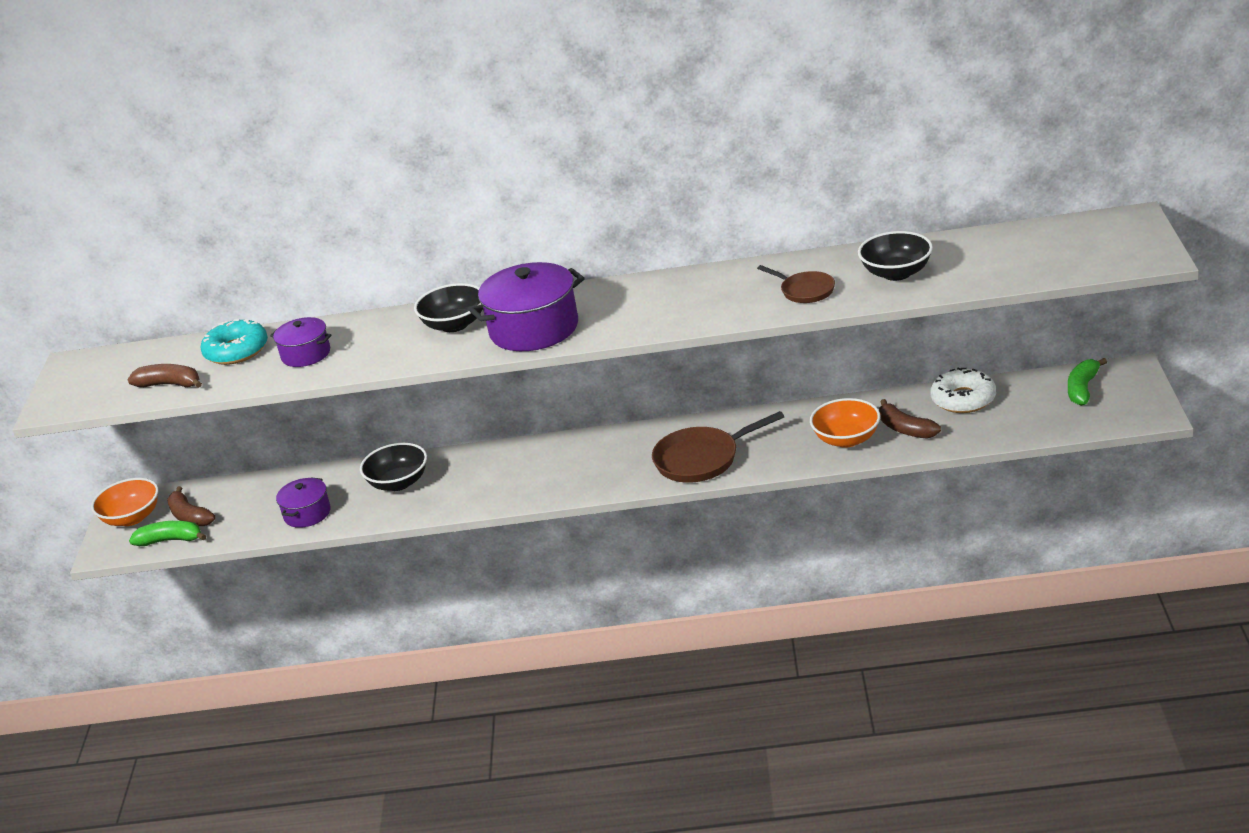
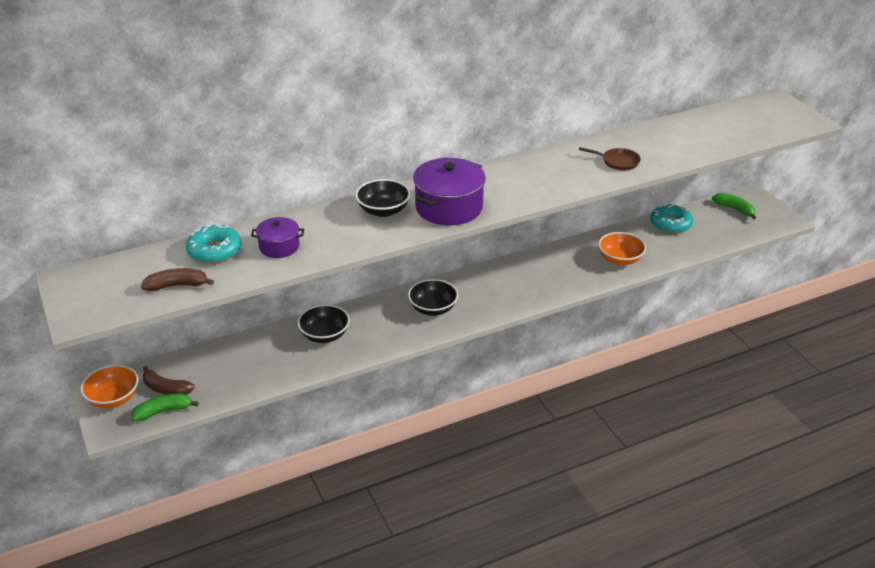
camera: 30 degrees left, 5 degrees up
(307, 513) = (267, 370): purple pot -> none
(702, 459) = (536, 286): brown pan -> none
(896, 273) = (666, 145): black bowl -> black bowl (433, 309)
(905, 429) = (651, 248): brown banana -> none
(963, 399) = (670, 224): white donut -> turquoise donut
(1082, 389) = (734, 209): green banana -> green banana turned 135 degrees clockwise

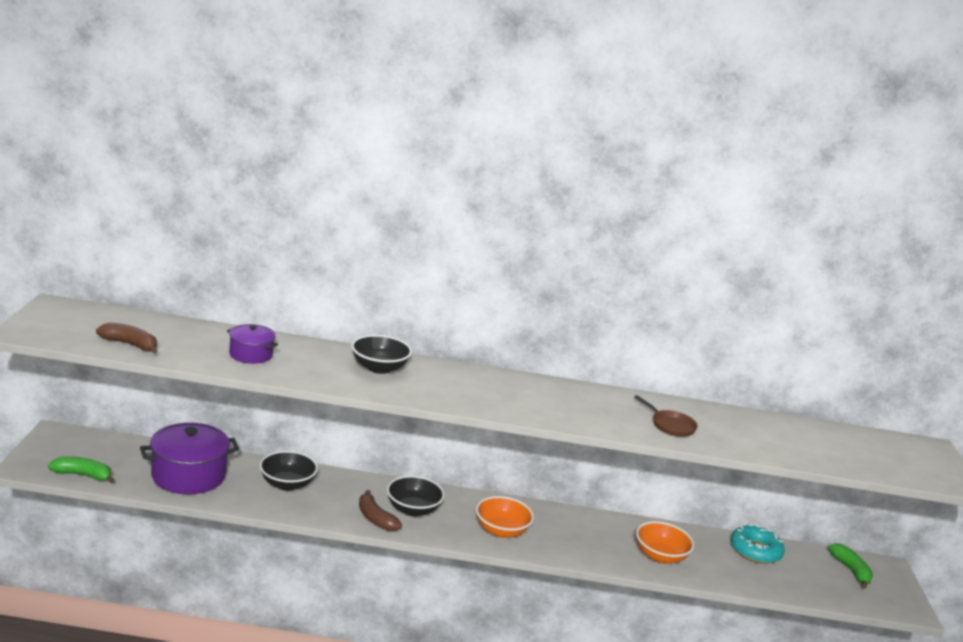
camera: 25 degrees right, 15 degrees down
(113, 398) = (57, 447): orange bowl -> orange bowl (501, 531)
(166, 389) = (106, 460): brown banana -> brown banana (375, 519)
(214, 251) = (194, 335): turquoise donut -> none
(449, 207) = (444, 390): purple pot -> purple pot (188, 475)

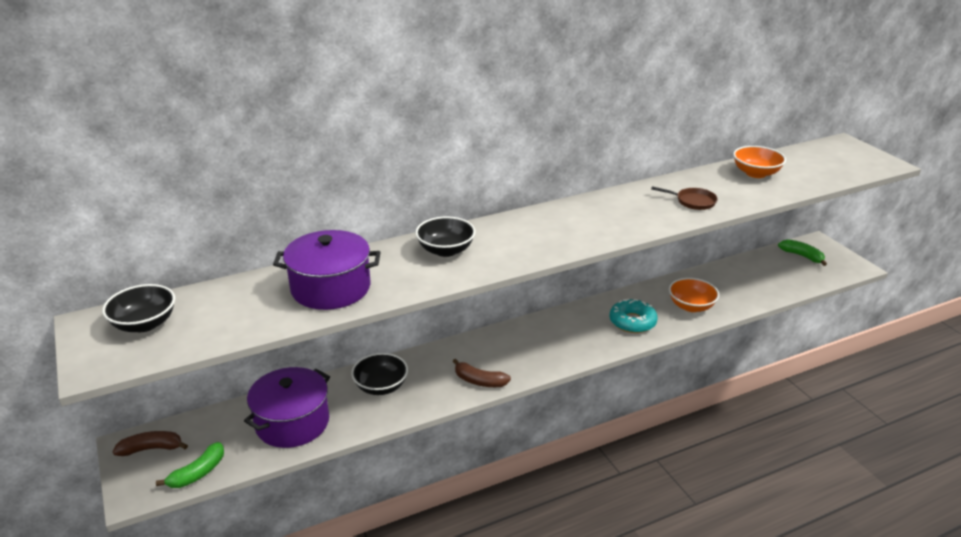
camera: 25 degrees left, 10 degrees up
(83, 475) = (198, 473): green banana -> green banana turned 150 degrees clockwise
(130, 344) = (213, 330): brown banana -> brown banana (152, 448)
(251, 354) = (331, 288): purple pot -> purple pot, size x1.78
(413, 509) = (497, 358): black bowl -> black bowl (144, 324)
(501, 531) = (574, 342): orange bowl -> orange bowl (756, 173)
(755, 551) = (739, 271): turquoise donut -> turquoise donut (632, 322)

